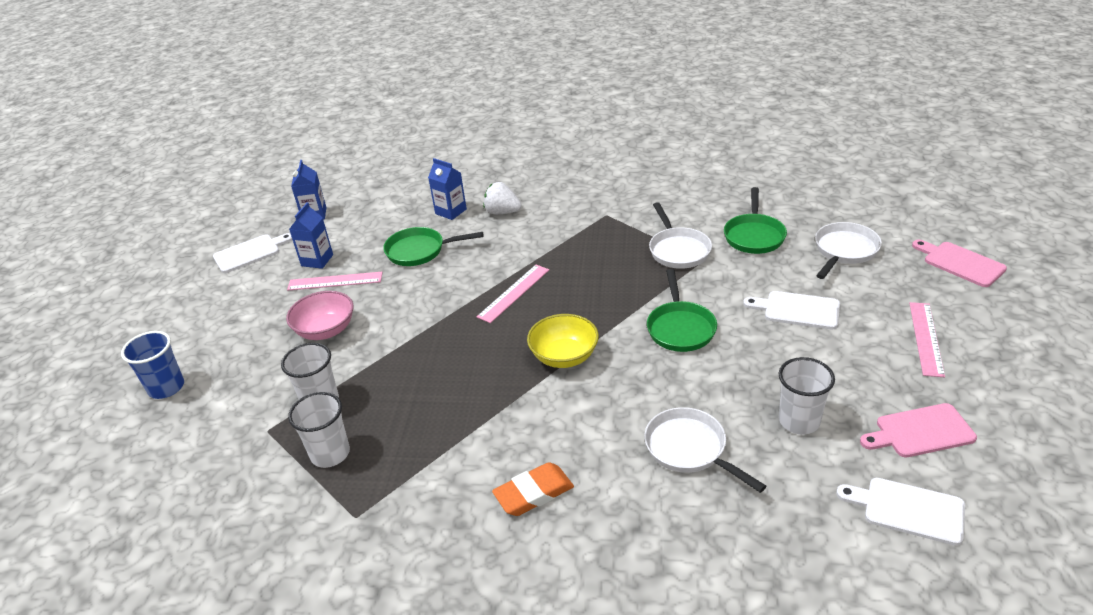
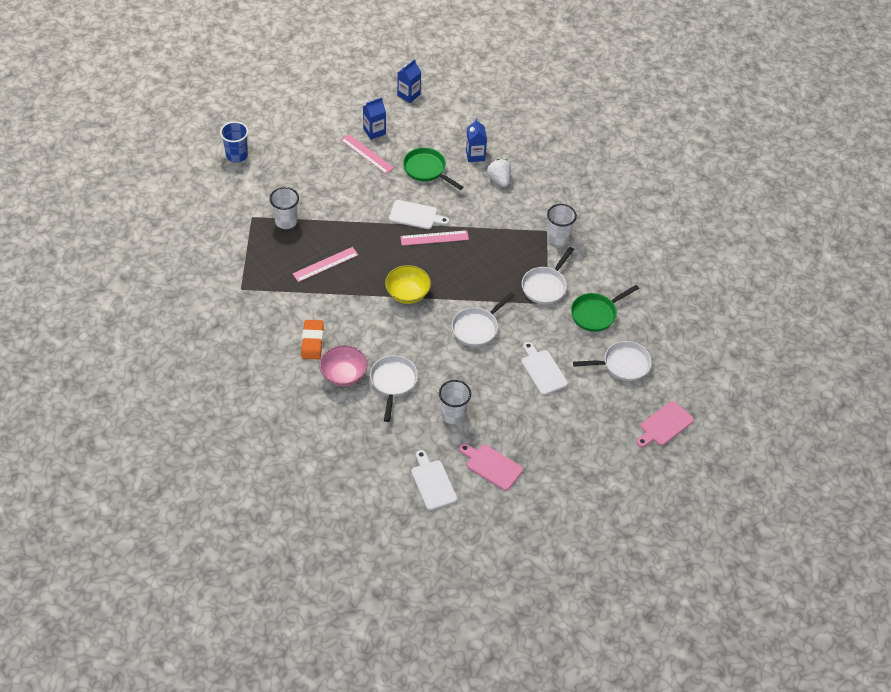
camera: 40 degrees right, 15 degrees up
(250, 253) = (350, 97): white cutting board -> white cutting board (415, 215)
(326, 330) = (330, 182): pink bowl -> pink bowl (344, 374)
(330, 454) = (262, 251): white cup -> white cup (558, 238)
(533, 493) = (312, 341): orange eraser -> orange eraser turned 75 degrees clockwise
(680, 328) = (477, 328): green pan -> white pan
(926, 338) = (572, 438): pink ruler -> pink ruler (325, 264)
(960, 263) = (664, 425): pink cutting board -> pink cutting board turned 135 degrees counterclockwise

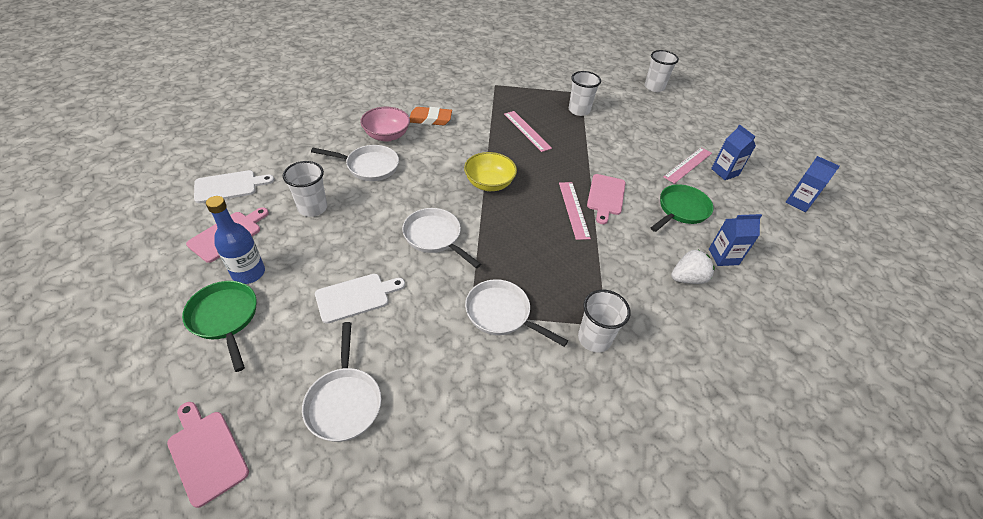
camera: 90 degrees right, 5 degrees down
(237, 155) = (654, 87): blue cup -> white cup
(415, 215) = (606, 196): white cutting board -> pink cutting board
(529, 441) = (248, 273): none -> blue bottle
(596, 314) = (448, 374): green pan -> green pan (225, 318)

